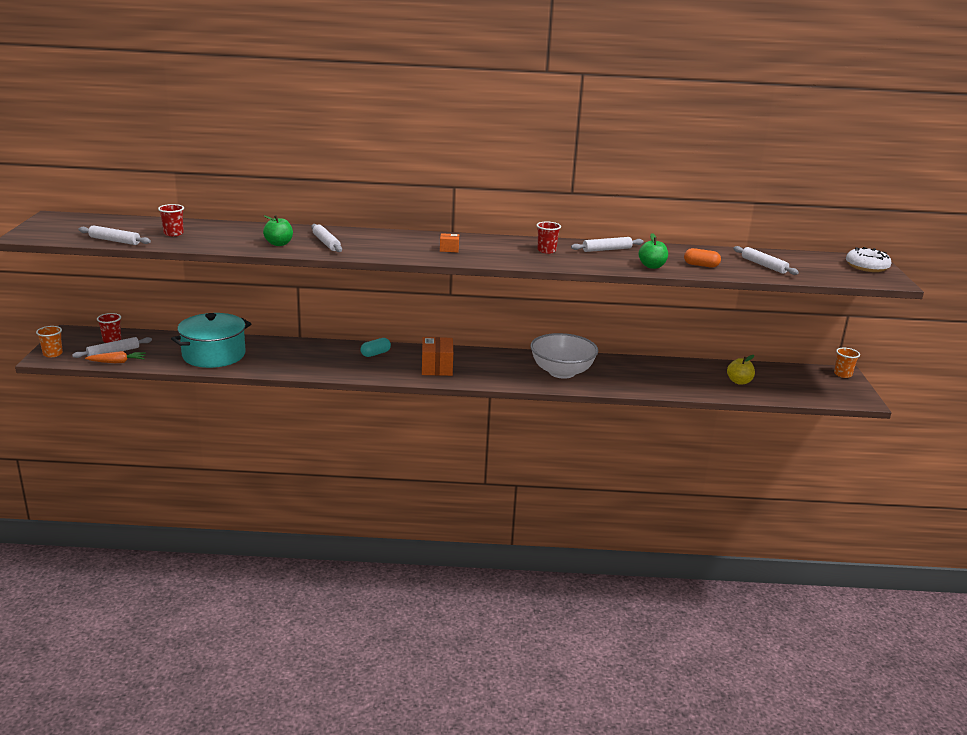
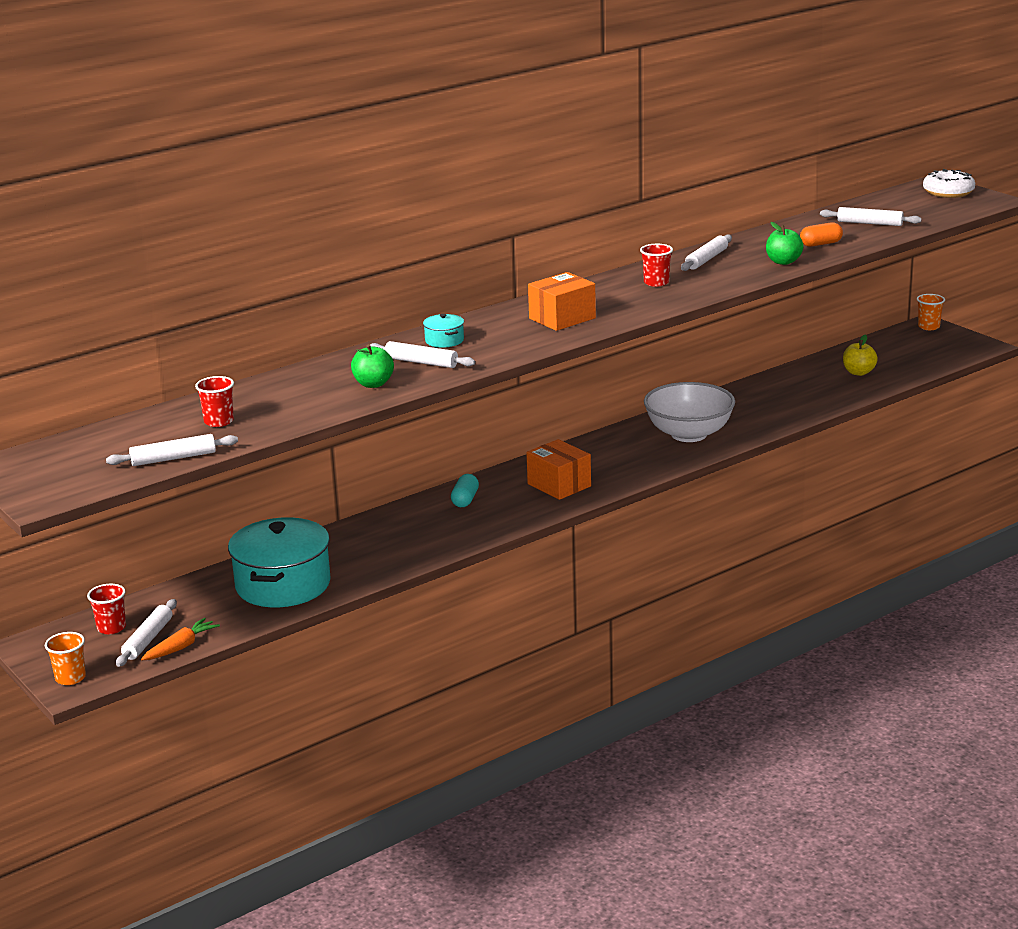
camera: 35 degrees left, 0 degrees up
(363, 238) = (444, 340): none -> turquoise pot
(449, 249) = (562, 318): orange box -> orange box, size x1.98

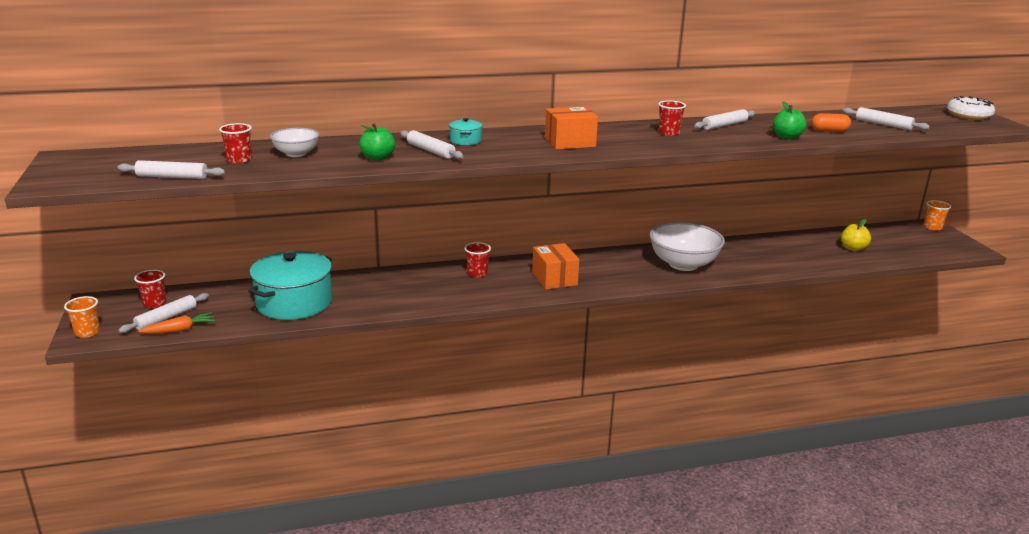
camera: 20 degrees right, 0 degrees up
(273, 399) = (296, 154): none -> white bowl
(465, 500) = (477, 273): turquoise capsule -> red cup

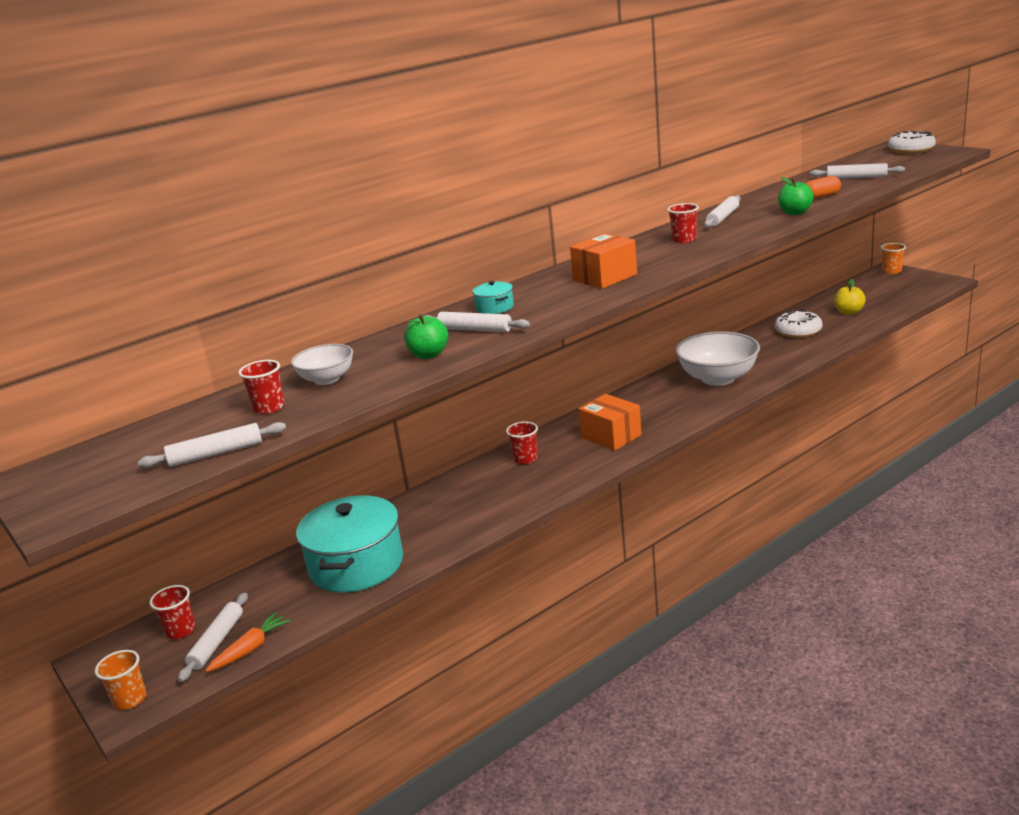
camera: 20 degrees left, 0 degrees up
(791, 250) = (798, 331): none -> white donut

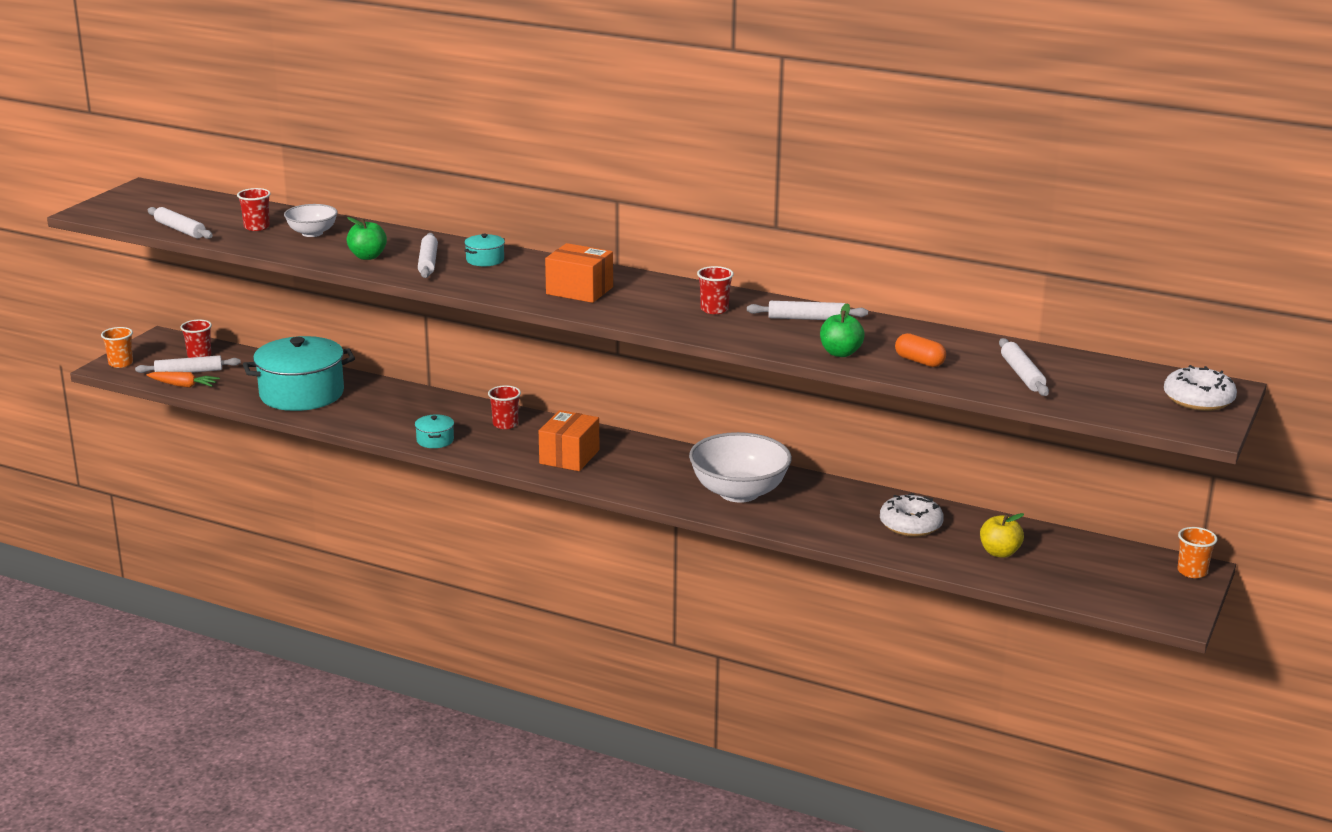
camera: 60 degrees right, 0 degrees up
(530, 496) = (435, 440): none -> turquoise pot

